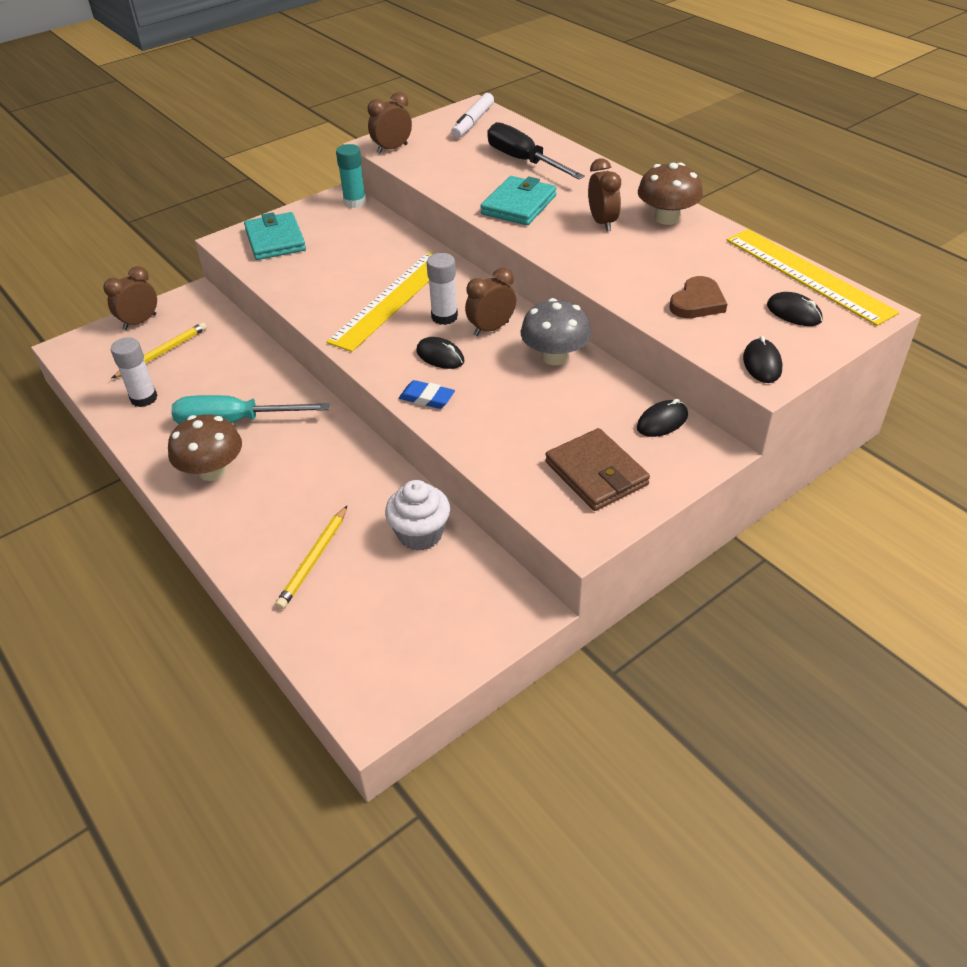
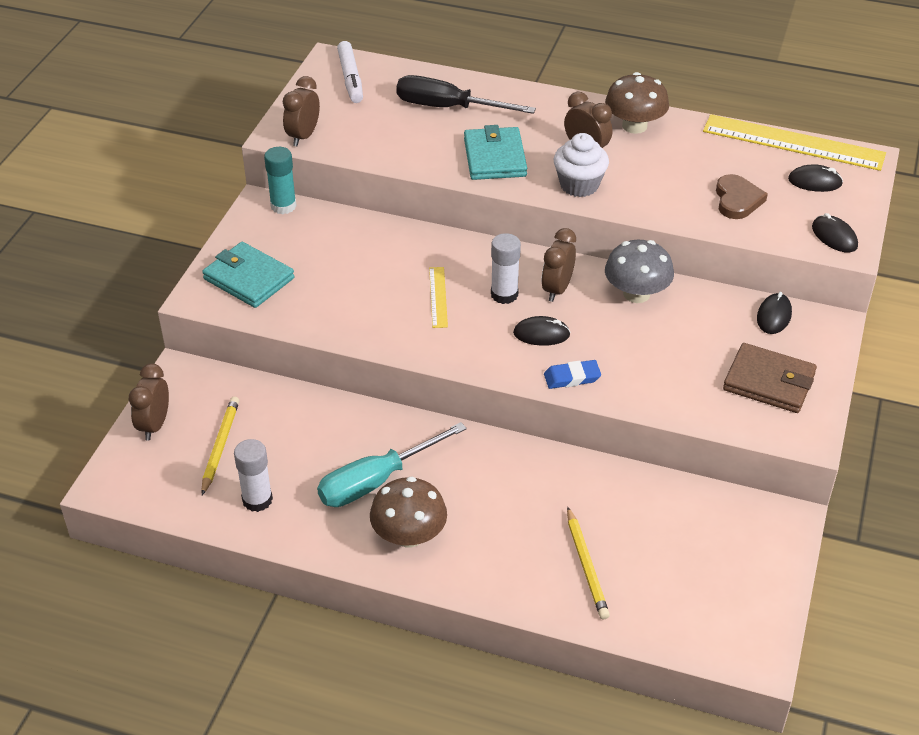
camera: 35 degrees left, 0 degrees up
(392, 300) = (438, 297): yellow ruler -> yellow ruler, size x0.47
(420, 534) = (648, 501): white cupcake -> white cupcake (579, 185)

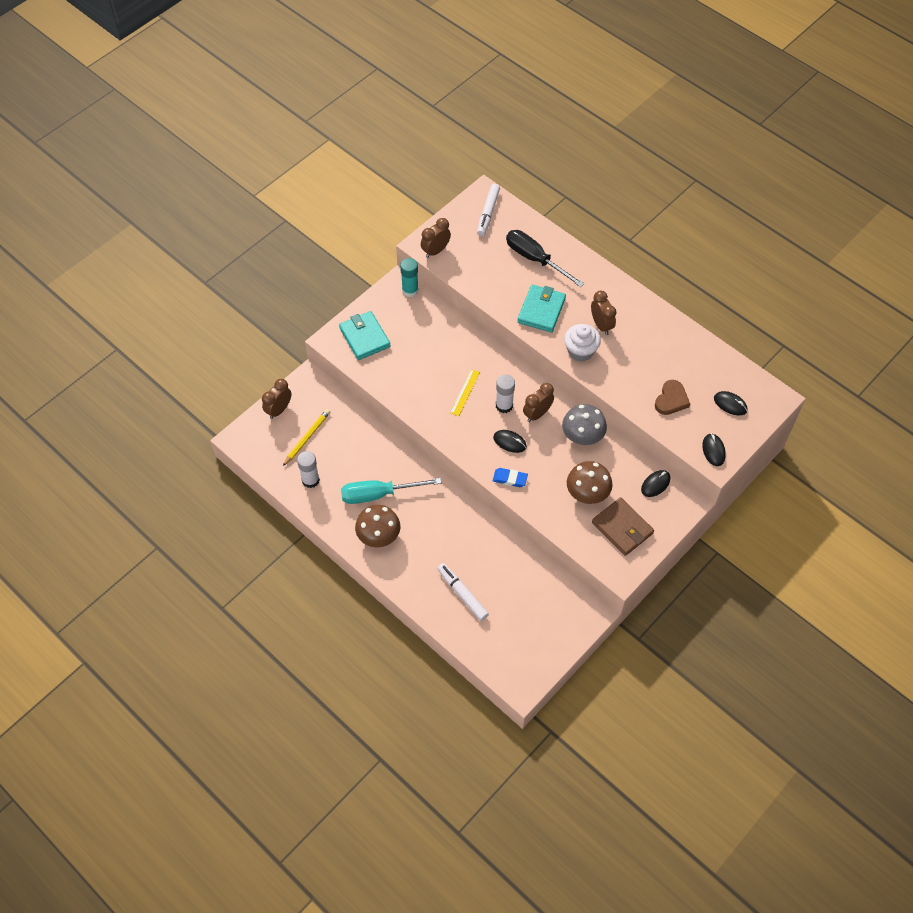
camera: 25 degrees right, 15 degrees up
(586, 566) = (462, 594): yellow pencil -> white marker
(634, 126) = (643, 317): brown mushroom -> brown mushroom (587, 493)
(793, 142) = (737, 368): yellow ruler -> none

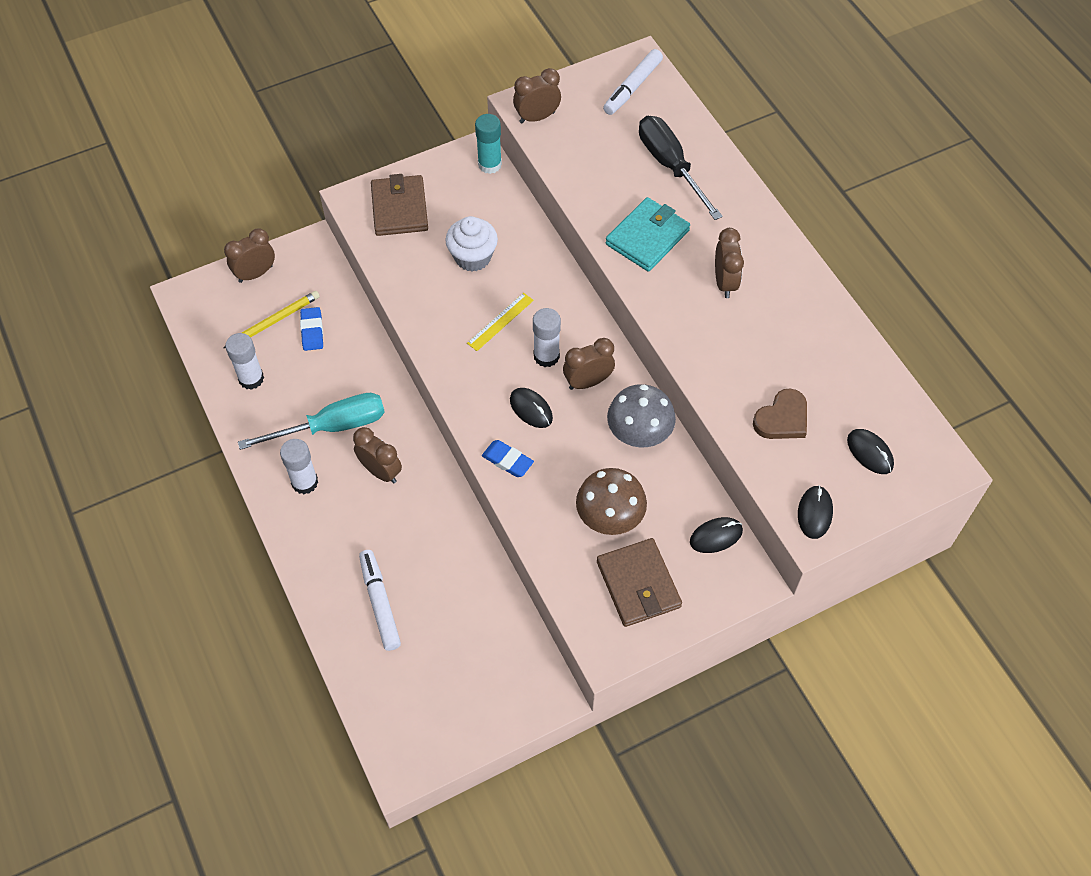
camera: 20 degrees right, 0 degrees up
(336, 436) = (312, 331): none -> blue eraser
(365, 337) = (400, 208): turquoise wallet -> brown wallet
(378, 535) = (305, 482): brown mushroom -> white glue stick
(379, 494) = (331, 426): turquoise screwdriver -> turquoise screwdriver turned 150 degrees clockwise
(424, 513) = (380, 471): none -> brown clock
(580, 351) = (678, 310): white cupcake -> white cupcake (473, 257)

